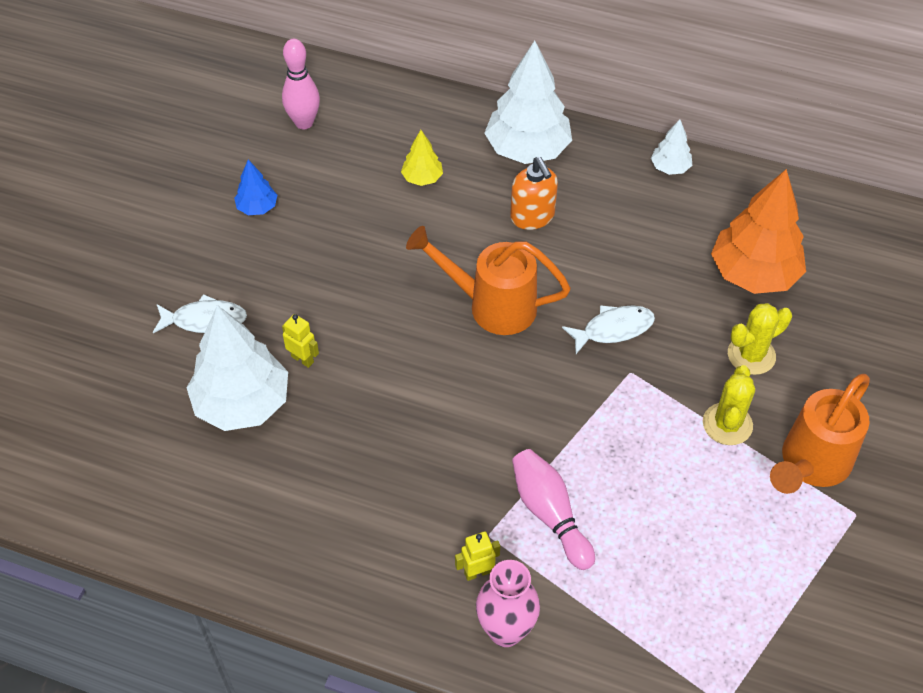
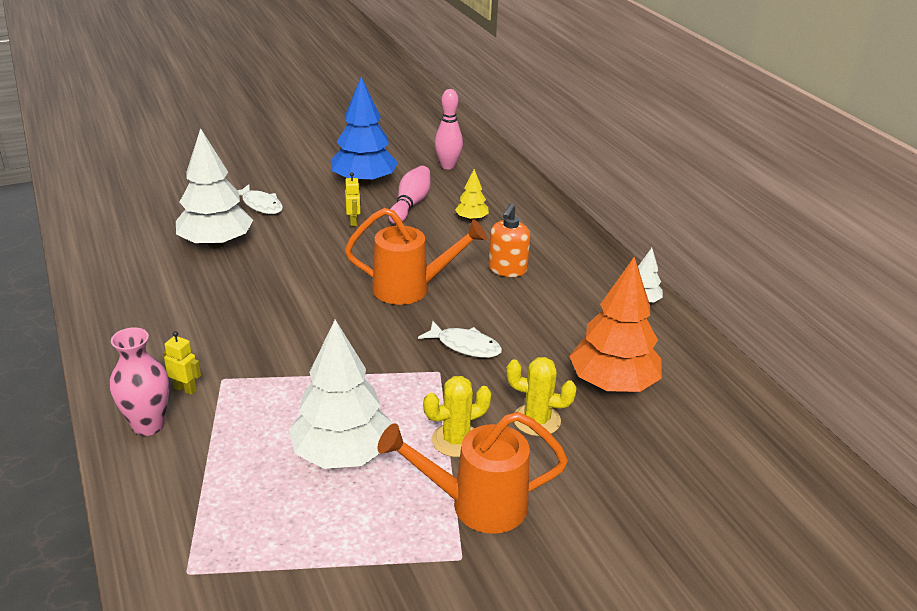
camera: 45 degrees right, 20 degrees down
(257, 207) = (364, 182): blue tree -> blue tree, size x2.10
(302, 359) = (275, 246): yellow robot -> yellow robot (353, 222)
(491, 305) = (411, 289): orange watering can -> orange watering can turned 120 degrees clockwise
(527, 149) = (557, 242): white tree -> white tree (342, 454)
(550, 514) = (270, 396): pink bowling pin -> pink bowling pin (410, 205)

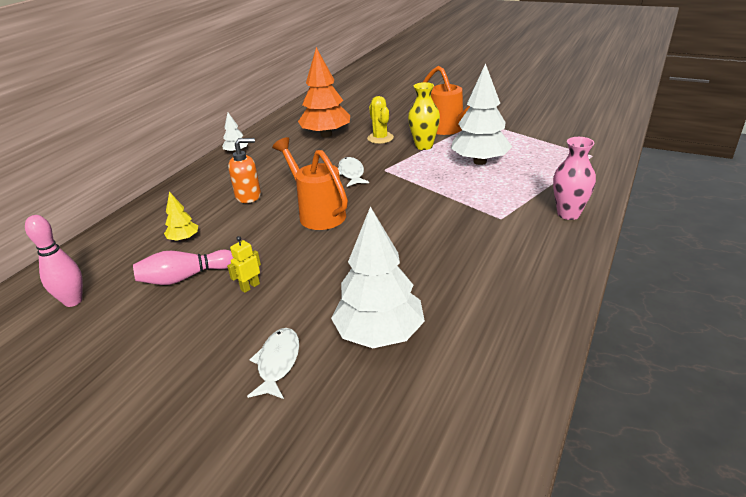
camera: 125 degrees left, 0 degrees up
(185, 389) = (529, 223): yellow robot -> none
(364, 182) = (157, 329): blue tree -> none
(456, 440) = (424, 146): yellow cactus -> yellow vase

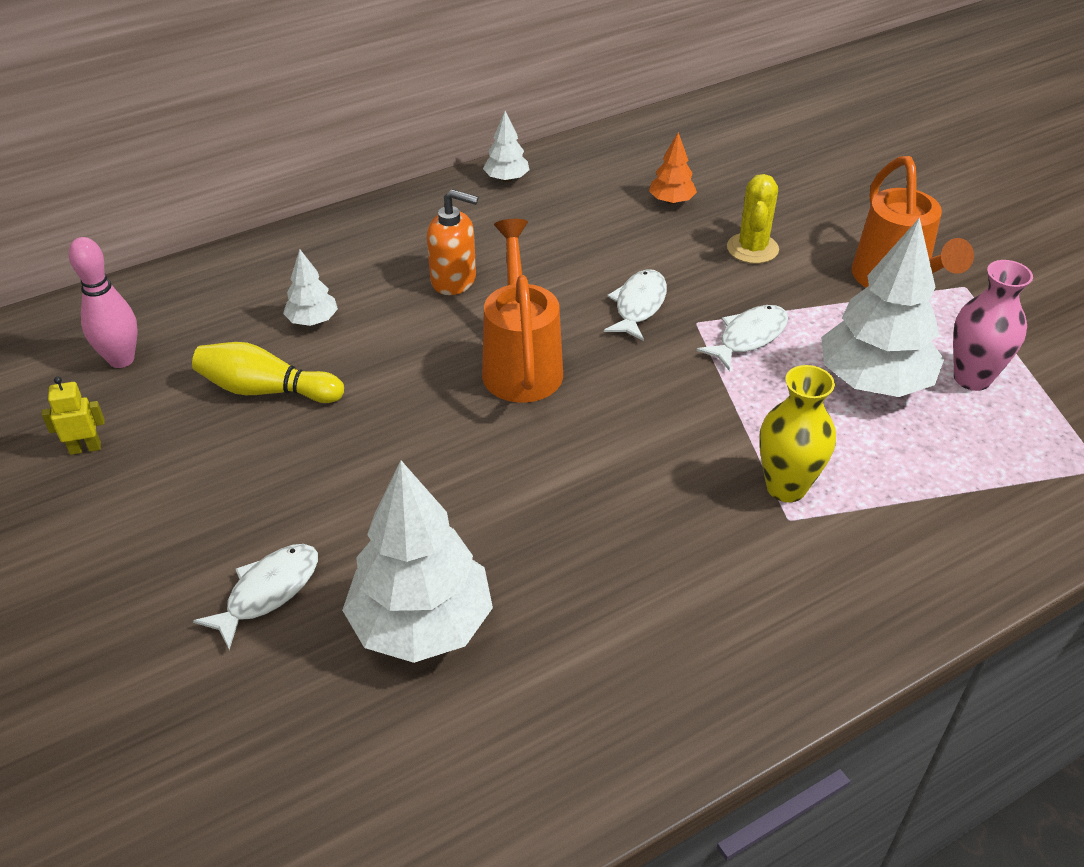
camera: 30 degrees right, 10 degrees up
(184, 239) = (313, 320): yellow tree -> white tree
(185, 277) = (266, 390): pink bowling pin -> yellow bowling pin
(250, 287) = (329, 450): yellow robot -> yellow robot (85, 448)
(326, 135) = (671, 201): orange tree -> orange tree, size x0.48
(412, 166) = (749, 337): none -> white fish
(424, 146) = (810, 301): yellow vase -> yellow vase (786, 487)
(568, 214) = (913, 572): pink vase -> pink vase (972, 378)

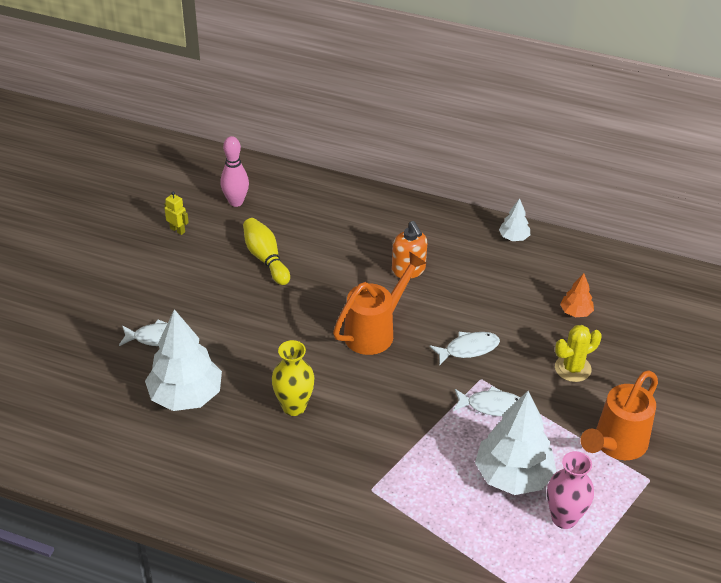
camera: 50 degrees right, 0 degrees up
(313, 320) = (325, 242): white tree -> none
(786, 487) = (392, 478): yellow vase -> yellow vase (294, 407)

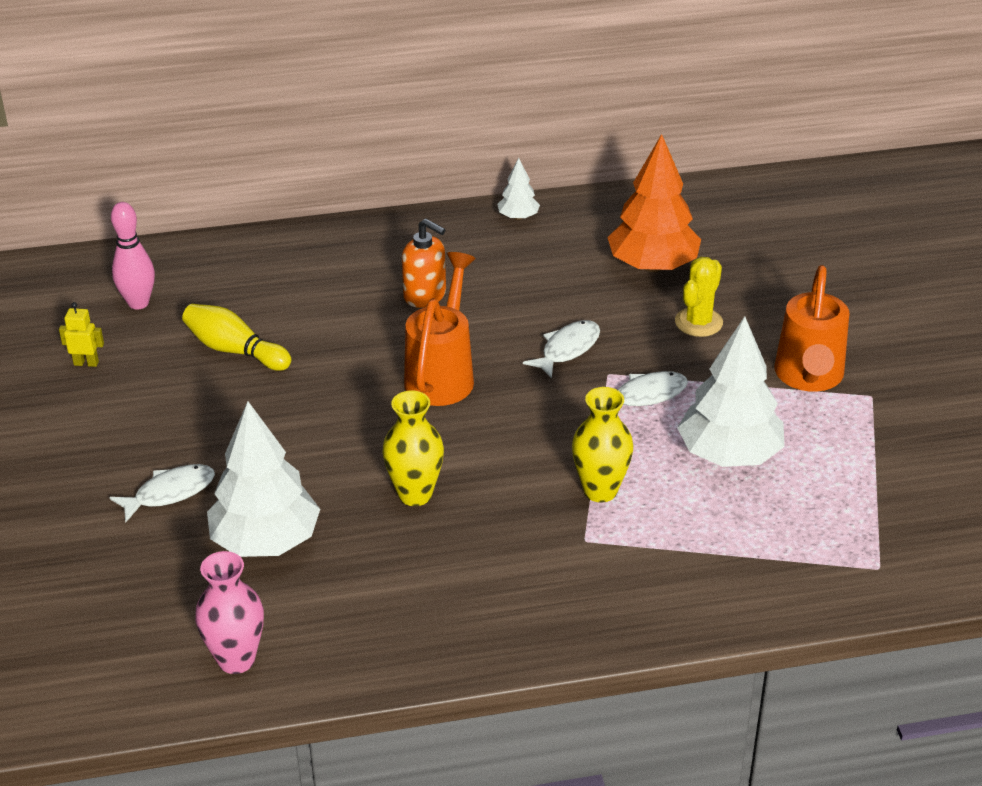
camera: 30 degrees left, 5 degrees down
(408, 460) = (600, 491): none -> yellow vase
(564, 518) = (819, 472): pink vase -> pink vase (236, 659)
(575, 312) = (653, 266): orange tree -> orange tree, size x2.10

